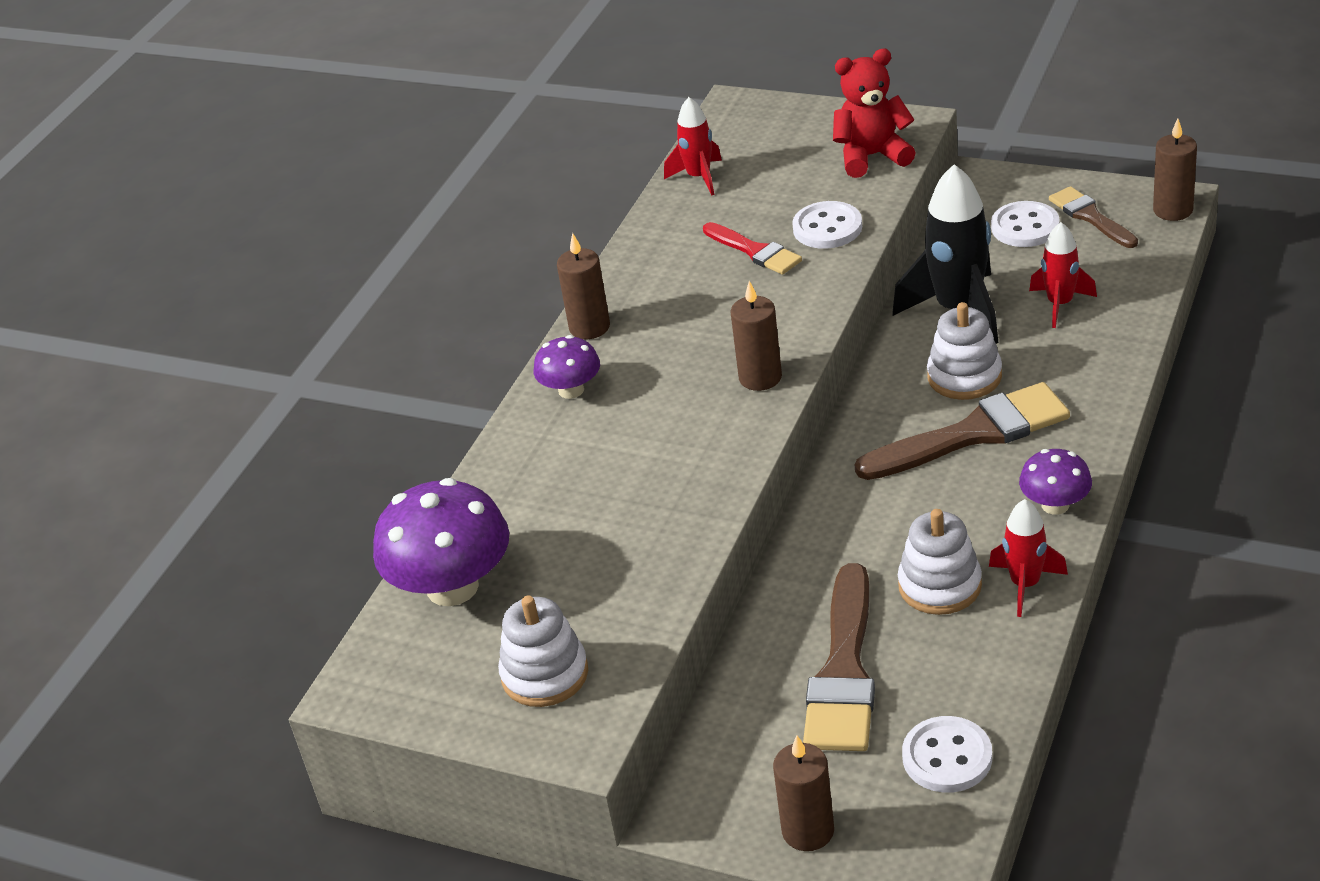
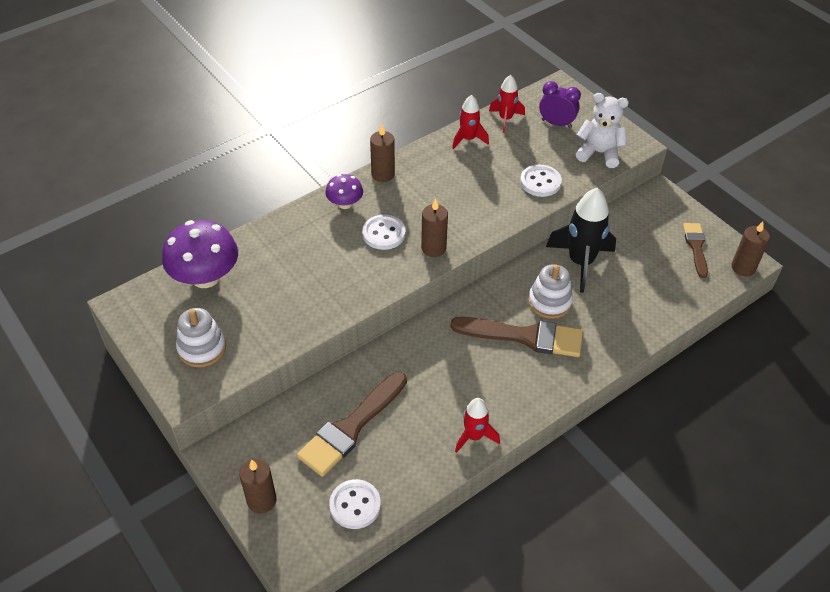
camera: 25 degrees right, 10 degrees up
(754, 251) = (494, 175): red brush -> none
(777, 150) = (556, 123): none -> purple clock
(872, 156) = (599, 153): red teddy bear -> white teddy bear
(940, 585) = (434, 410): white stacking toy -> none
(1025, 227) = (656, 234): white button -> white button (384, 233)
(1055, 505) = (528, 401): purple mushroom -> none
(1060, 304) = (634, 289): red rocket -> red rocket (468, 139)

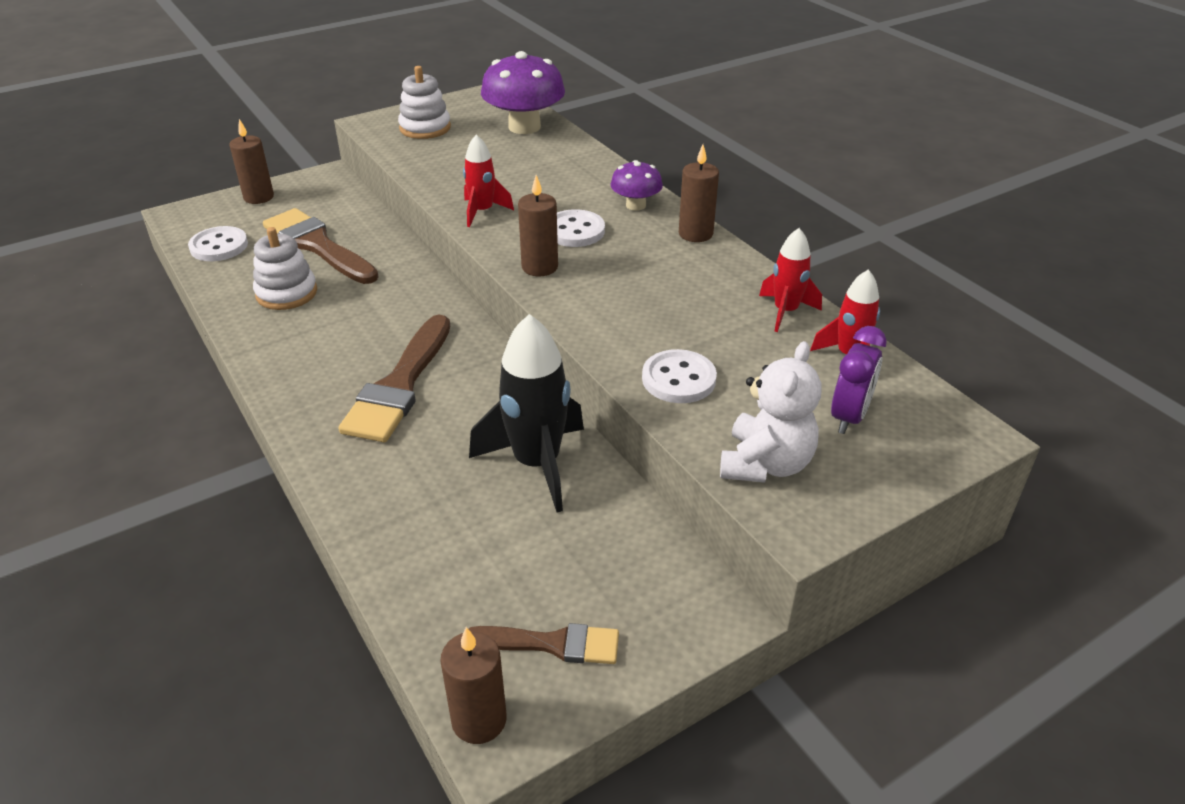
camera: 95 degrees right, 10 degrees down
(474, 436) = (258, 328): red rocket -> red rocket (482, 212)
(549, 302) = (459, 418): white stacking toy -> white stacking toy (286, 293)

